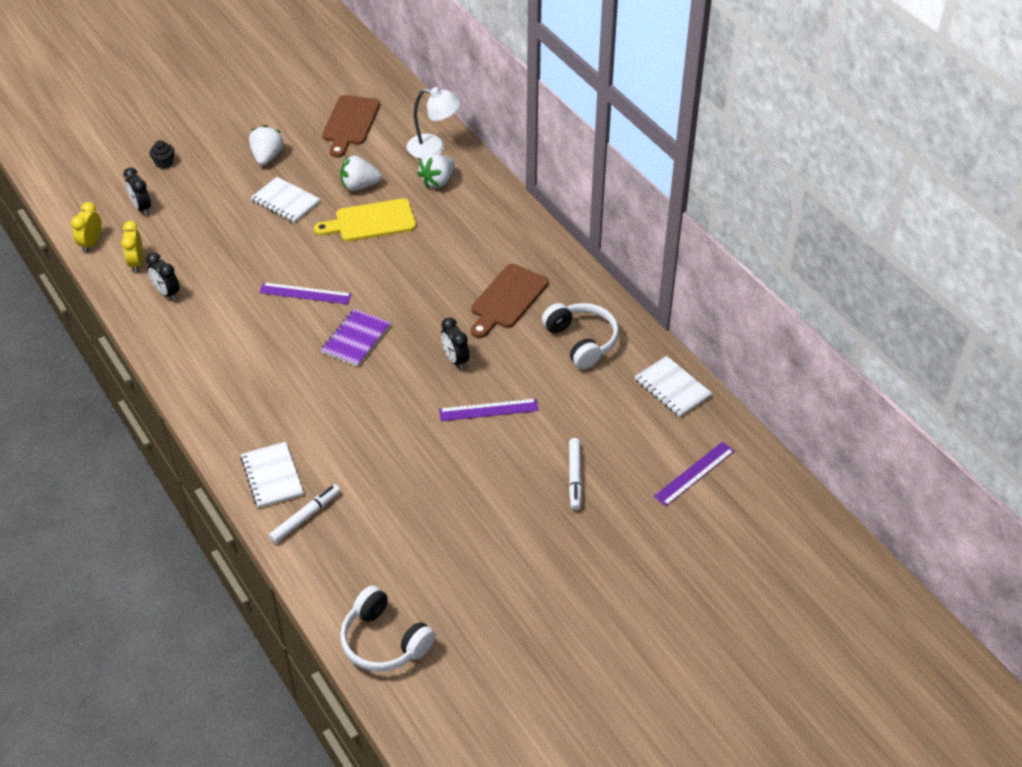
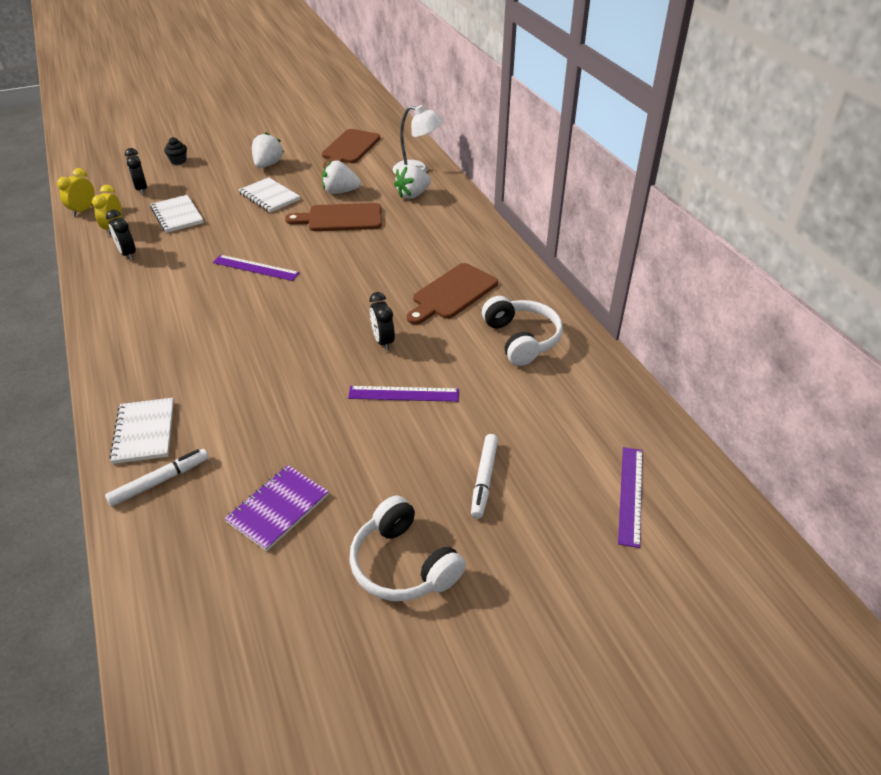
camera: 10 degrees right, 5 degrees down
(356, 339) = (288, 311): purple notebook -> purple notebook (278, 508)
(371, 221) = (341, 218): yellow cutting board -> brown cutting board
(384, 641) = (186, 656): white headphones -> white headphones (403, 564)
(672, 388) = (615, 396): white notebook -> white notebook (177, 215)
(694, 473) = (631, 495): purple ruler -> purple ruler turned 45 degrees counterclockwise

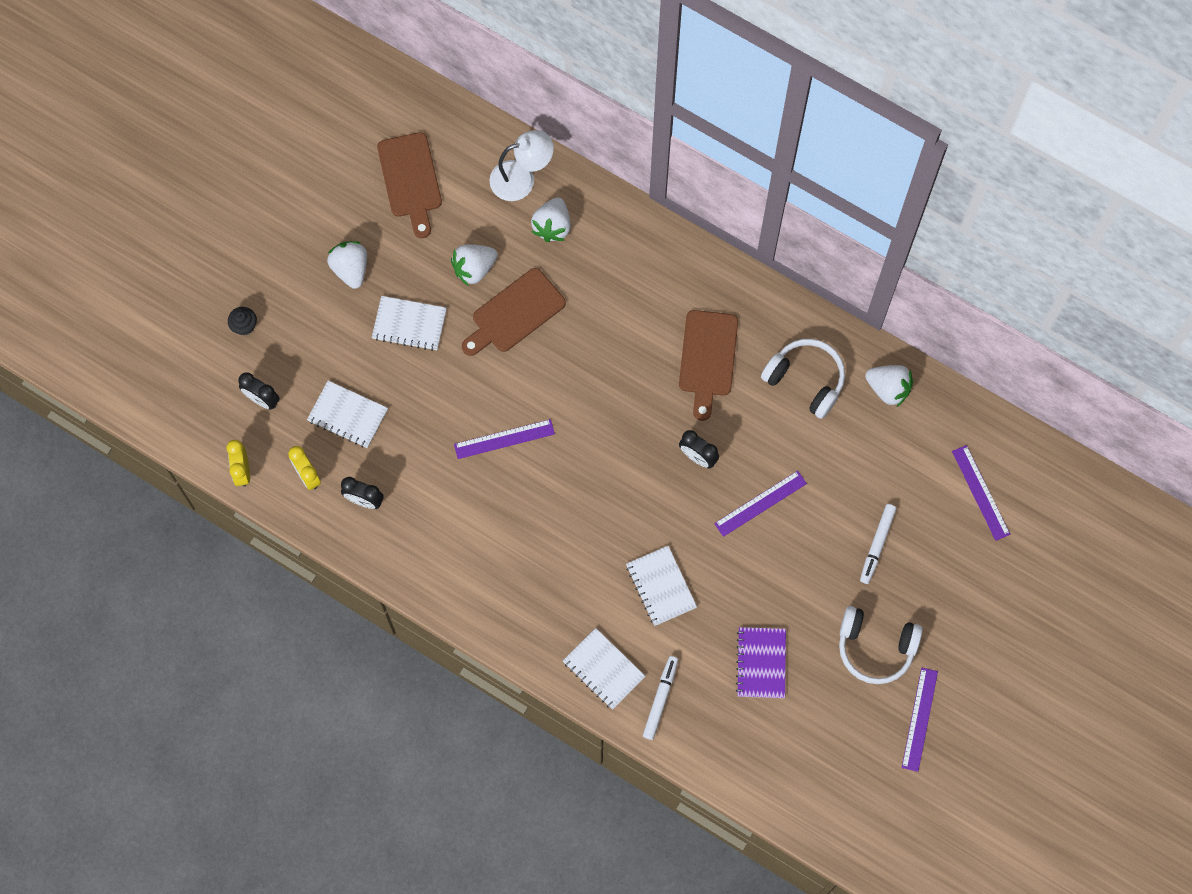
camera: 35 degrees left, 30 degrees up
(259, 403) = (661, 586): none -> white notebook
(387, 669) = (919, 719): none -> purple ruler
(484, 479) = (877, 545): white marker -> white marker turned 45 degrees clockwise
(593, 377) = (888, 388): none -> white strawberry

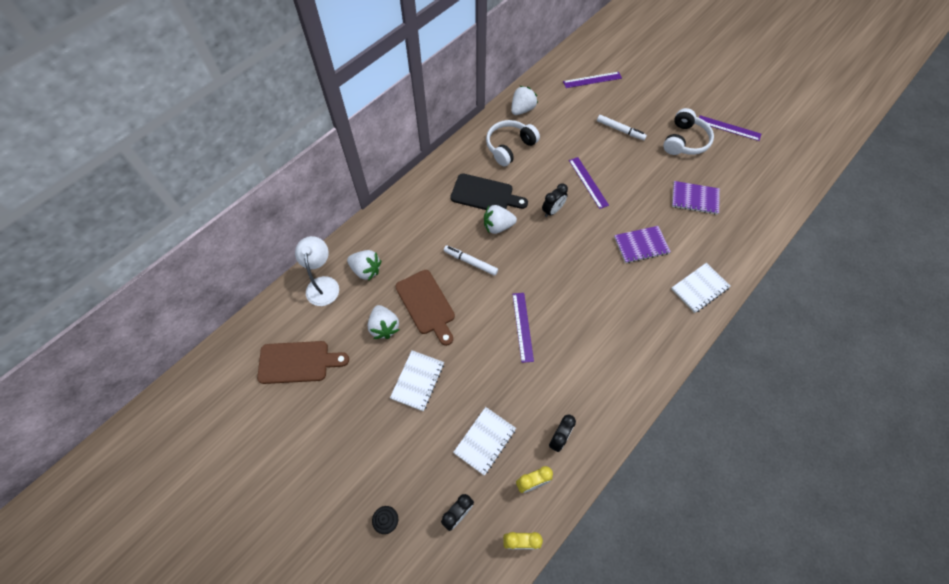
camera: 80 degrees left, 10 degrees down
(350, 269) = (359, 420): white strawberry -> white strawberry (498, 226)
(660, 699) = (720, 258): white marker -> white marker (470, 262)
(661, 586) = (641, 245): white notebook -> purple notebook
(708, 358) = (485, 194): brown cutting board -> black cutting board

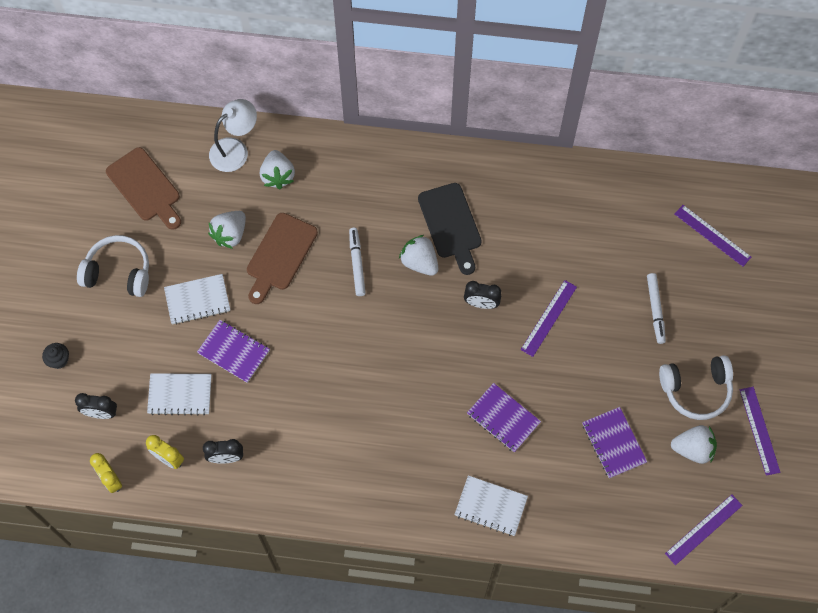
camera: 55 degrees right, 5 degrees up
(478, 380) = (233, 352): none -> purple notebook
(509, 147) = (535, 208): white headphones -> white headphones (118, 272)
(522, 109) = (601, 188): white strawberry -> white strawberry (693, 449)
(522, 326) = (319, 357): purple ruler -> purple ruler (703, 529)

